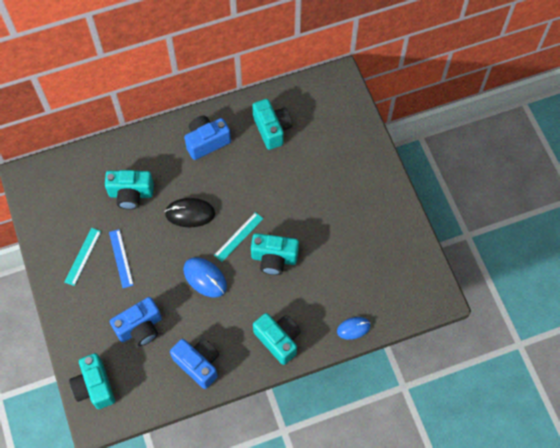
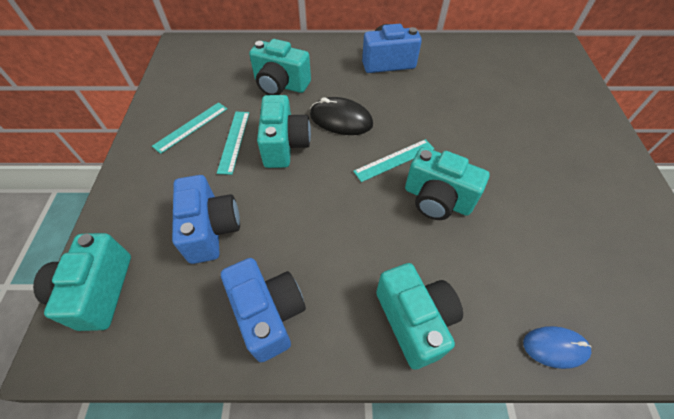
camera: 20 degrees right, 10 degrees down
(121, 258) = (234, 141): blue ruler -> turquoise ruler
(140, 328) = (211, 229): blue camera -> blue camera turned 90 degrees counterclockwise
(205, 278) = (330, 194): blue mouse -> none
(272, 129) = (468, 69): turquoise camera -> turquoise camera (284, 145)

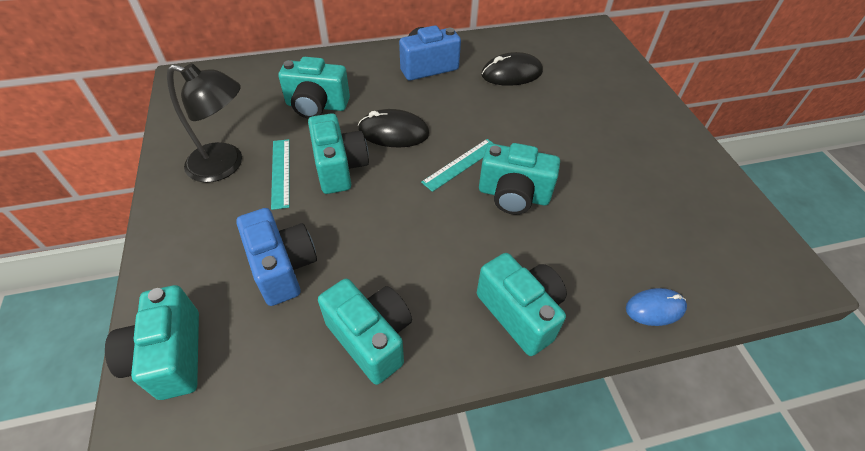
camera: 15 degrees left, 5 degrees down
(191, 127) = (225, 165): turquoise ruler -> black lamp
(268, 314) = (371, 338): blue camera -> turquoise camera
(465, 79) = (511, 73): none -> black mouse

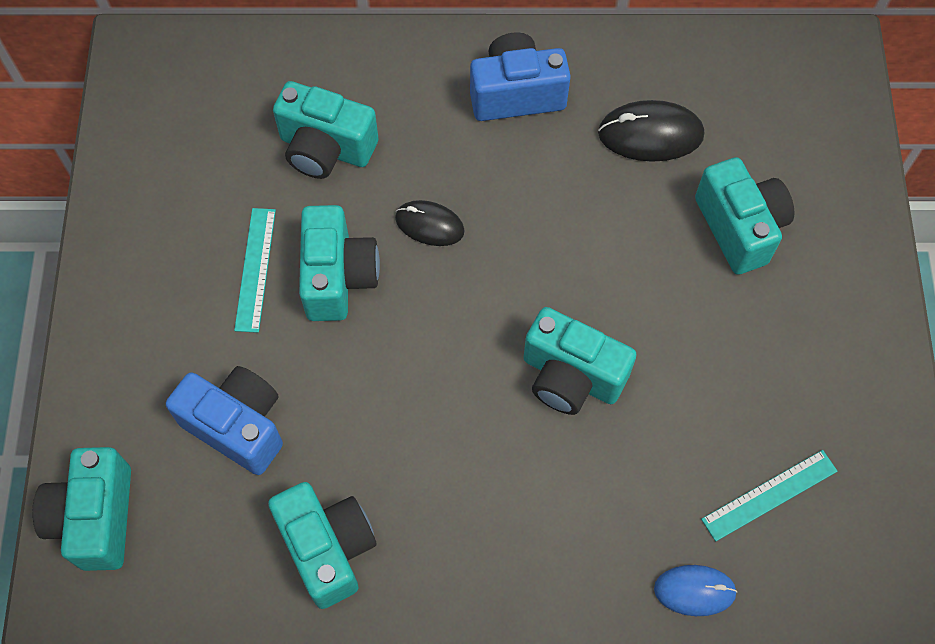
camera: 15 degrees right, 15 degrees up
(225, 165) = (182, 240): black lamp -> none
(282, 267) = (237, 426): blue camera -> blue camera turned 45 degrees counterclockwise
(393, 132) = (429, 225): black mouse -> black mouse, size x0.66
(461, 164) = (512, 305): turquoise ruler -> turquoise ruler (769, 495)
(520, 312) = (518, 557): turquoise camera -> turquoise camera (739, 227)

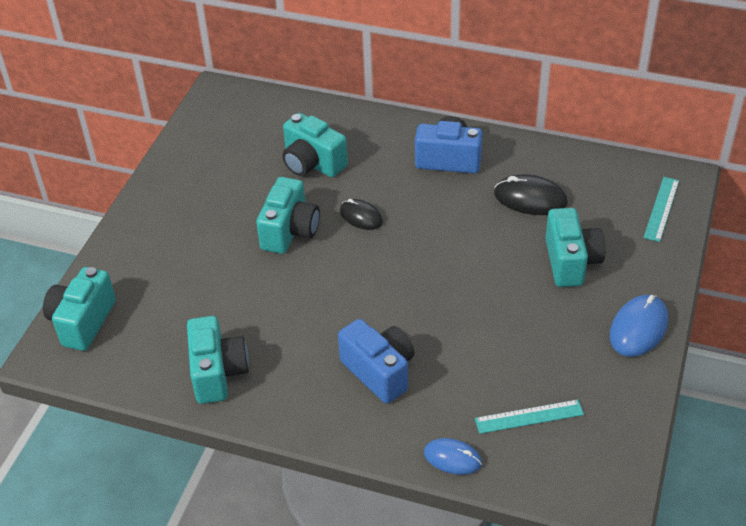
camera: 20 degrees right, 20 degrees down
(237, 426) = (191, 295): blue camera -> blue camera (379, 372)
(255, 269) = (240, 216): turquoise ruler -> turquoise ruler (661, 209)
(571, 376) = (419, 318): turquoise camera -> none
(860, 313) = (638, 328): none -> blue mouse

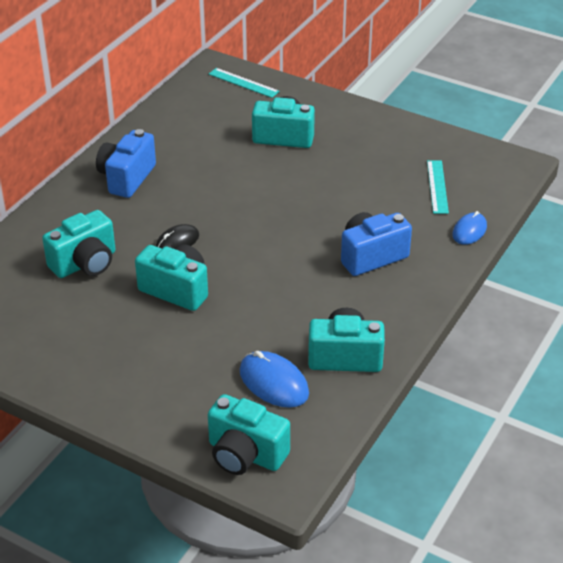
camera: 80 degrees left, 5 degrees down
(530, 198) = (201, 143): black mouse -> none
(638, 328) = (365, 120): blue mouse -> blue mouse (273, 382)

